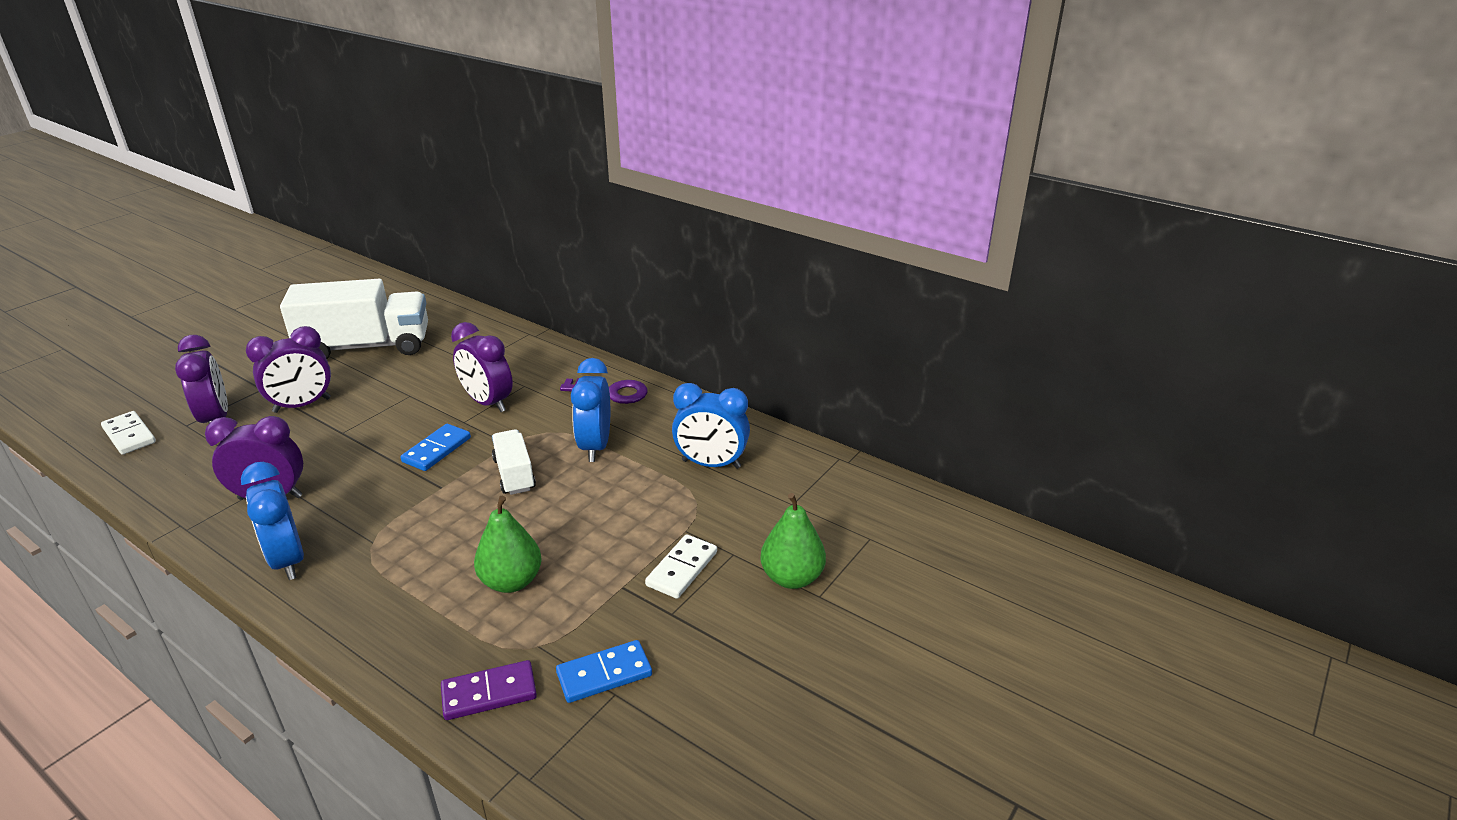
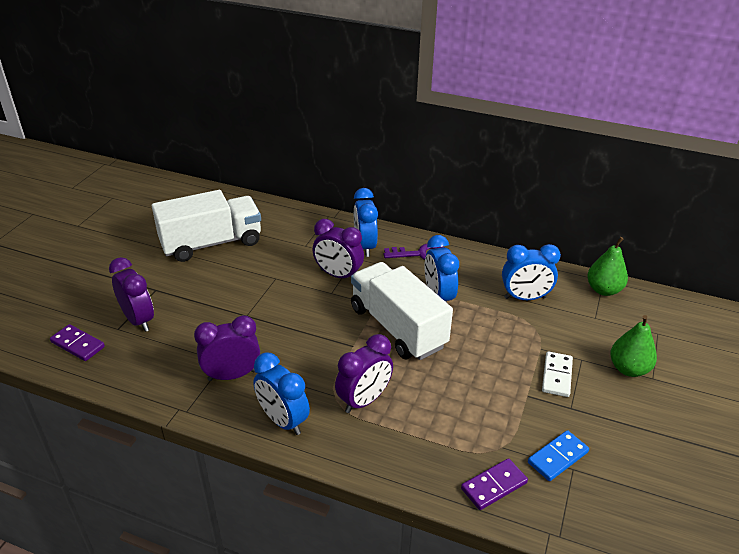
camera: 15 degrees left, 5 degrees up
(129, 435) = (77, 344): white domino -> purple domino
(302, 405) = (198, 298): purple clock -> purple clock (364, 400)
(437, 450) = (328, 318): blue domino -> none
(511, 581) = (452, 406): green pear -> green pear (603, 290)
(514, 474) = (397, 327): white truck -> white truck, size x2.00
(547, 374) = (365, 246): none -> blue clock

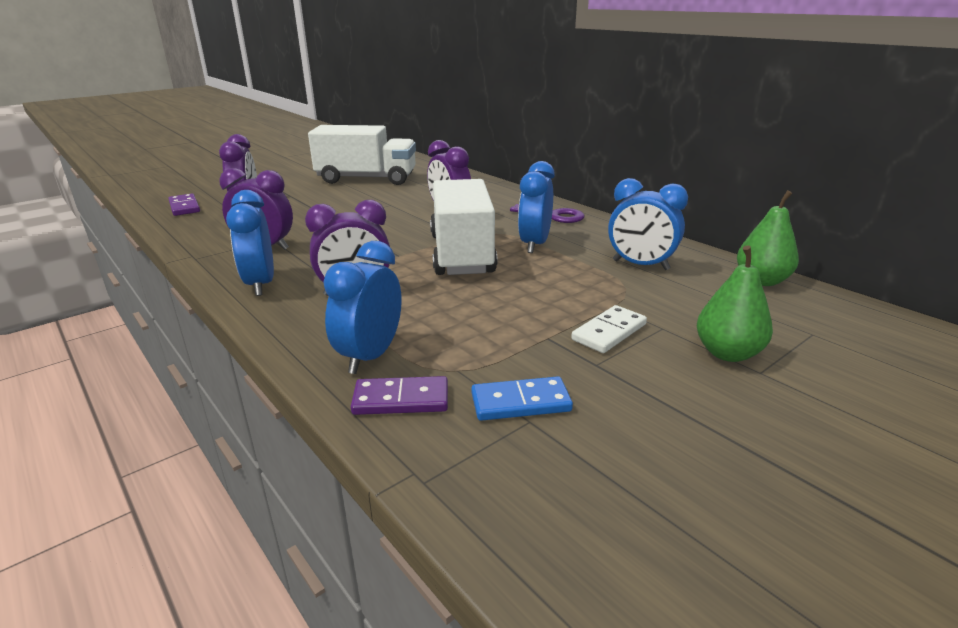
camera: 30 degrees right, 10 degrees down
(365, 246) = (501, 202): blue clock -> blue clock (370, 356)

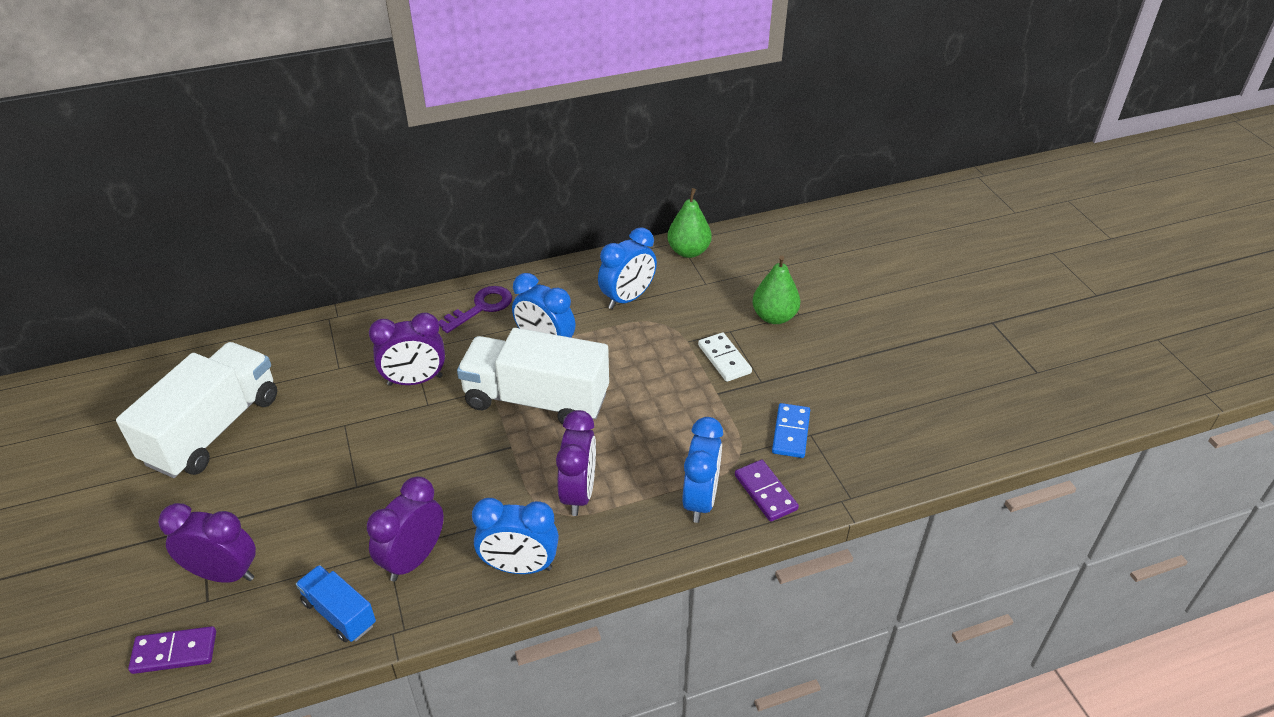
camera: 70 degrees left, 15 degrees up
(212, 237) = (339, 613): none -> blue truck
(370, 356) = (700, 500): blue clock -> blue clock turned 120 degrees counterclockwise
(401, 400) = (765, 492): purple domino -> purple domino turned 45 degrees counterclockwise

